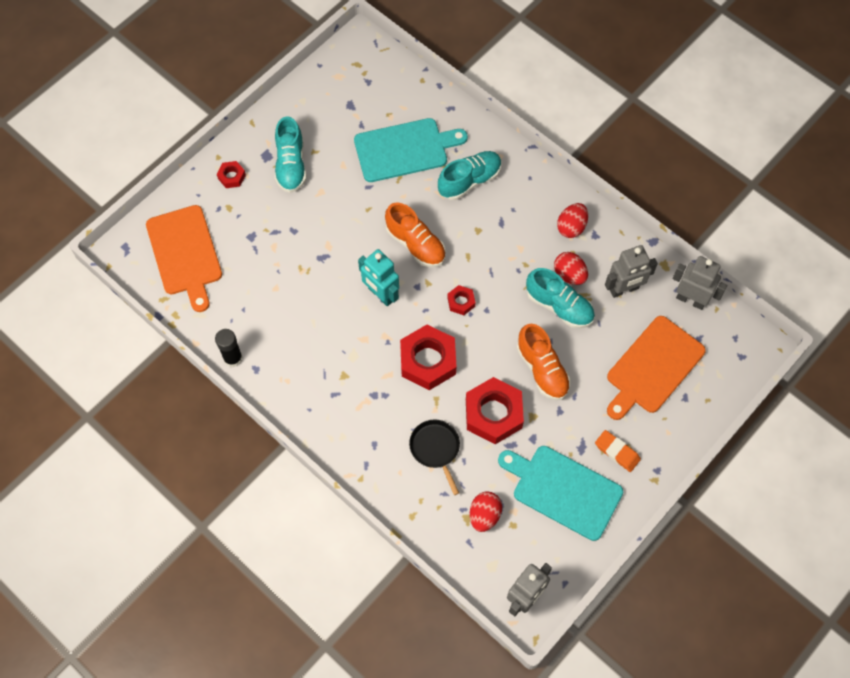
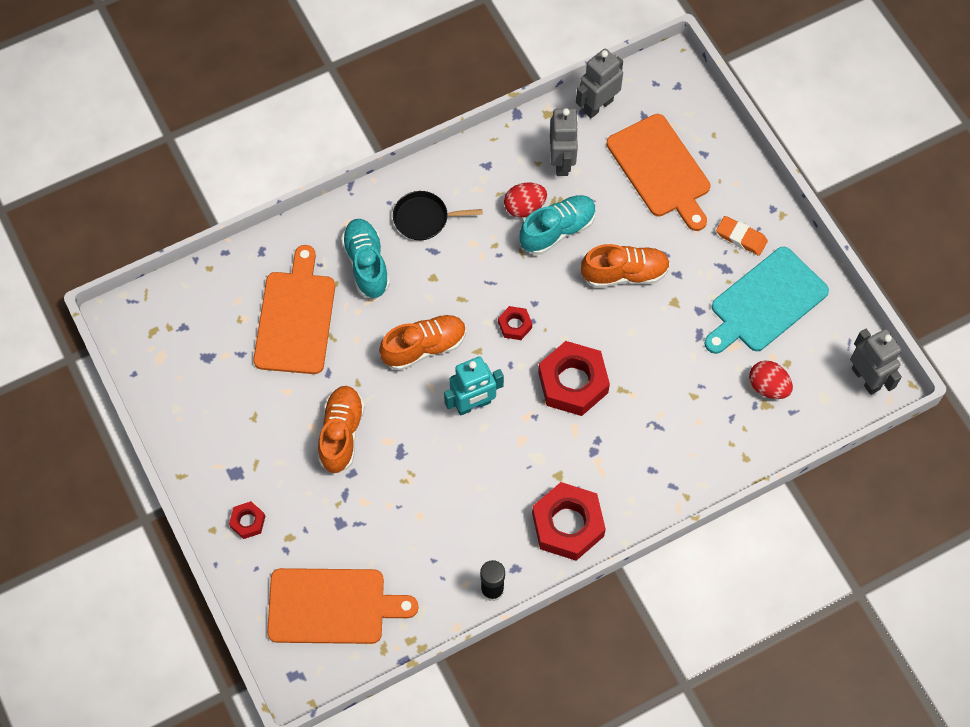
camera: 70 degrees left, 0 degrees up
(291, 165) = (261, 449): turquoise shoe -> none
(322, 213) = (341, 434): none -> orange shoe
(404, 149) = (295, 318): turquoise cutting board -> orange cutting board
(435, 448) = (678, 409): black pan -> black pan (424, 218)
(493, 414) = (658, 338): red nut -> red nut (568, 525)
(571, 227) = (468, 184): red egg -> none
(617, 452) = (741, 237): orange eraser -> orange eraser turned 60 degrees clockwise

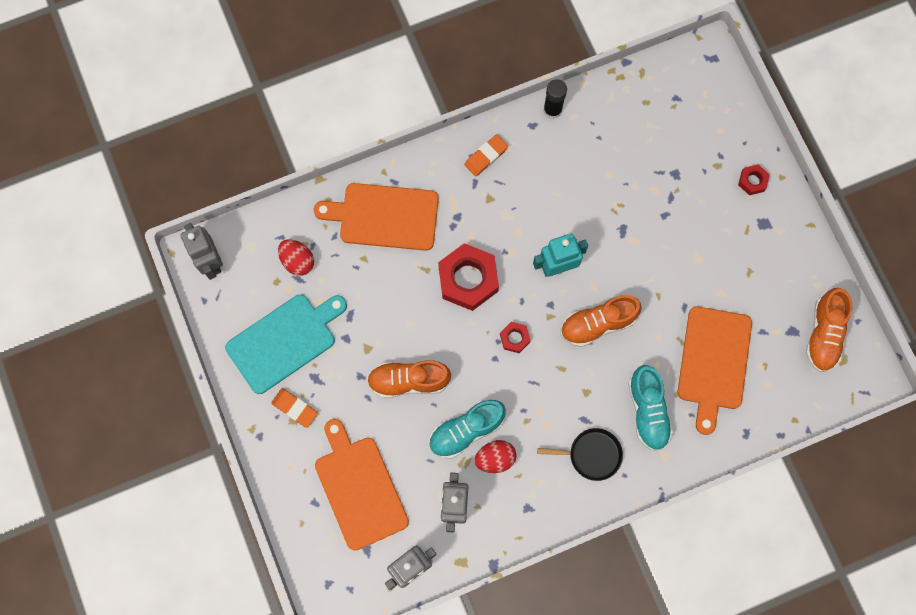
camera: 175 degrees left, 10 degrees up
(332, 606) = (682, 108): orange cutting board -> orange cutting board (384, 216)
(341, 434) = (673, 250): orange shoe -> orange shoe (823, 334)
(568, 525) = (486, 156): red nut -> orange eraser

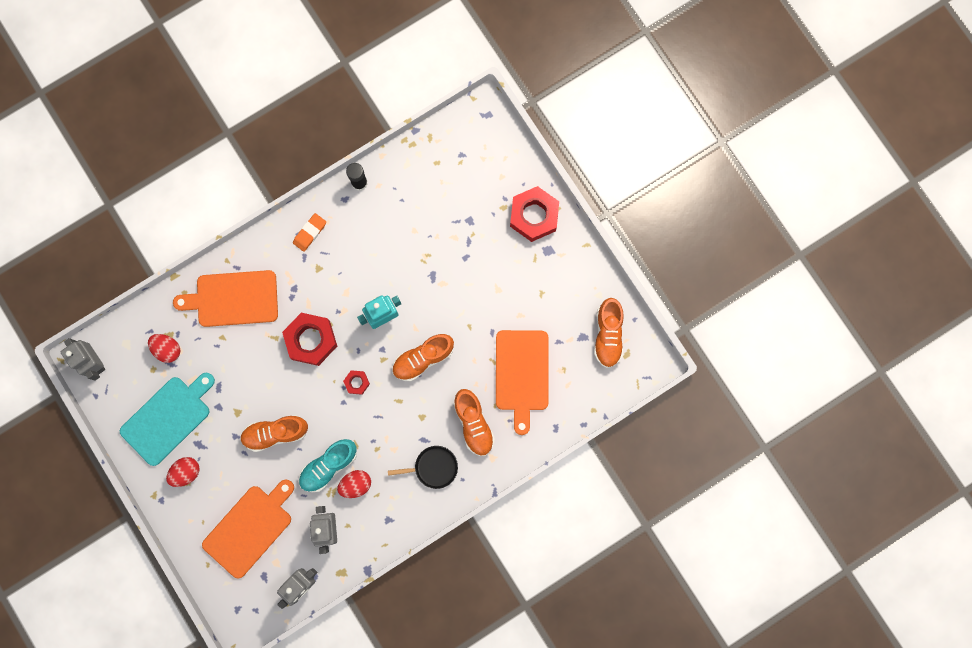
camera: 10 degrees left, 5 degrees up
(295, 408) = (186, 472): orange eraser -> red egg
(359, 488) = (249, 528): orange cutting board -> orange cutting board turned 75 degrees clockwise
(647, 411) = (473, 424): turquoise shoe -> orange shoe
(752, 181) = (534, 216): red nut -> red nut, size x2.08

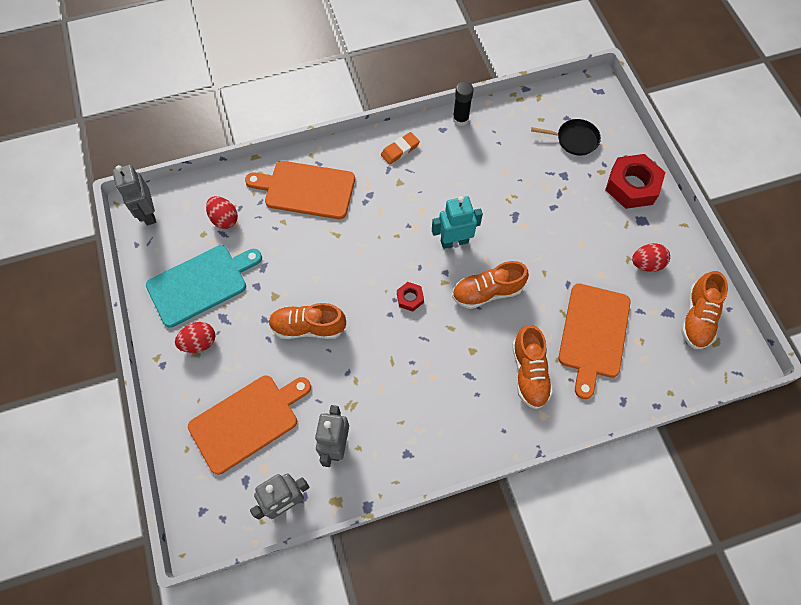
camera: 15 degrees right, 15 degrees down
(311, 340) = (373, 245): red nut -> none
(329, 466) = (356, 376): turquoise shoe -> none
(356, 484) = (380, 404): red egg -> red egg (646, 264)
(433, 467) = (473, 408): black pan -> black pan (574, 139)

